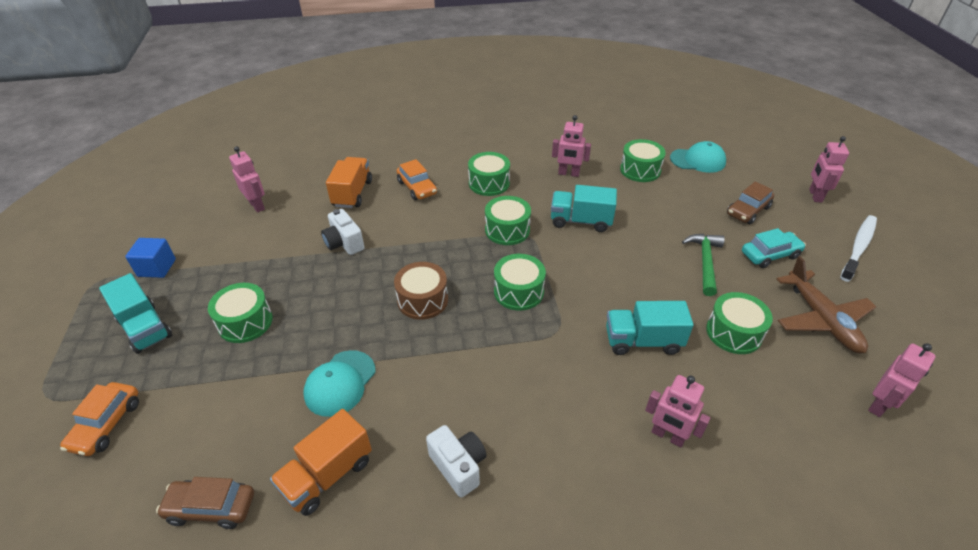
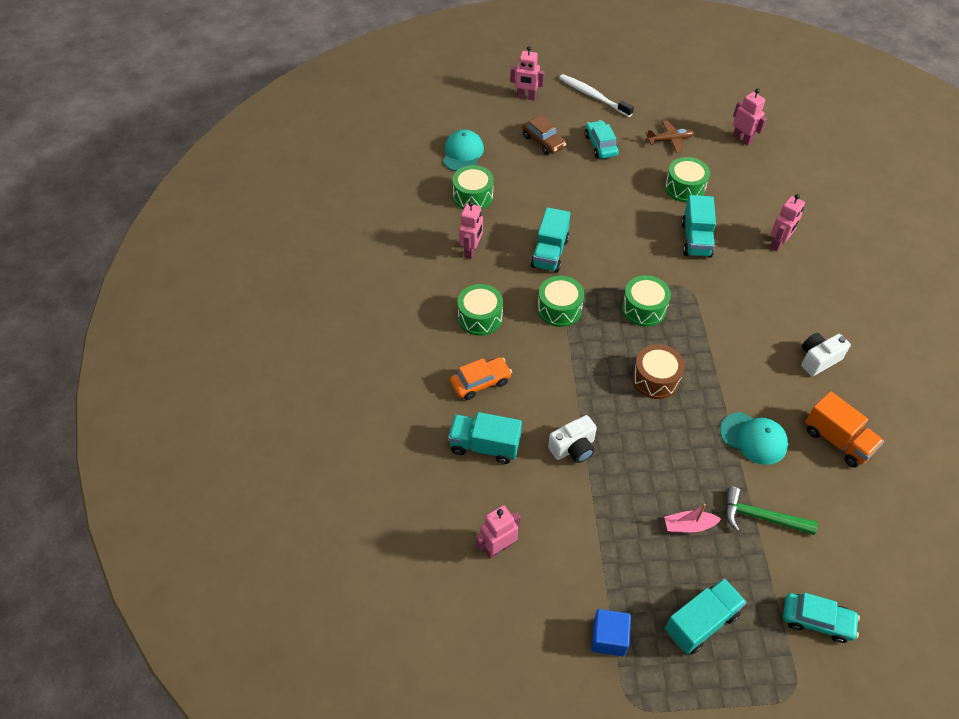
camera: 85 degrees left, 10 degrees up
(107, 424) = (817, 620): orange car -> turquoise car
(211, 508) = (876, 515): brown car -> none
(245, 322) = (689, 526): green drum -> pink boat
(352, 193) = (484, 446): orange truck -> turquoise truck
(705, 262) = (608, 184): green hammer -> green hammer (760, 517)
(821, 319) = (670, 140): brown plane -> brown plane, size x0.62

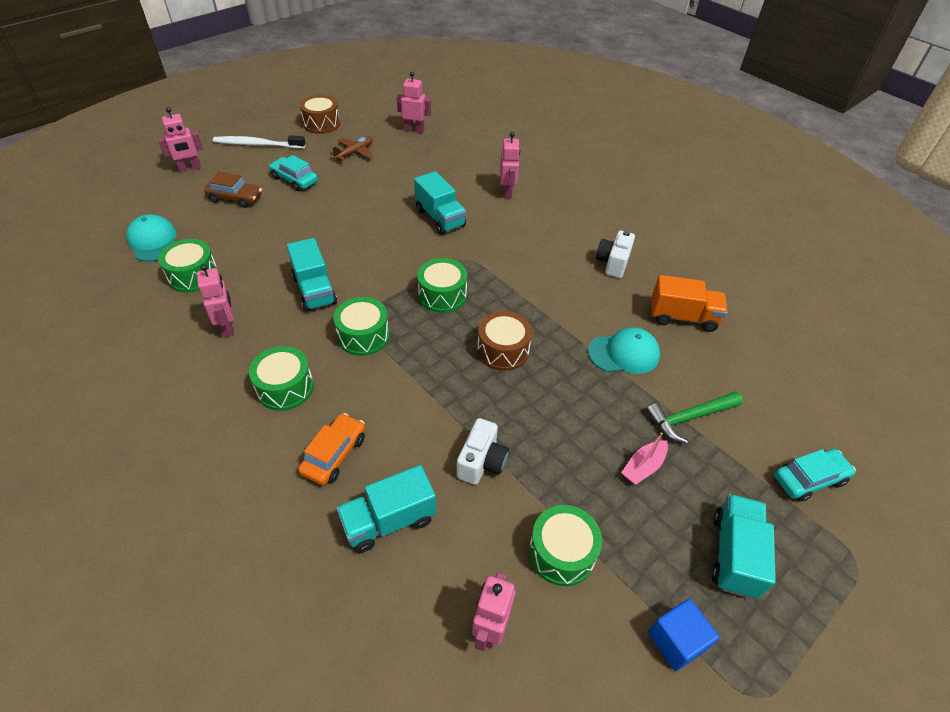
camera: 40 degrees left, 5 degrees down
(662, 97) = (322, 124): none -> brown drum
(685, 188) = (397, 183): green drum -> green drum (561, 553)

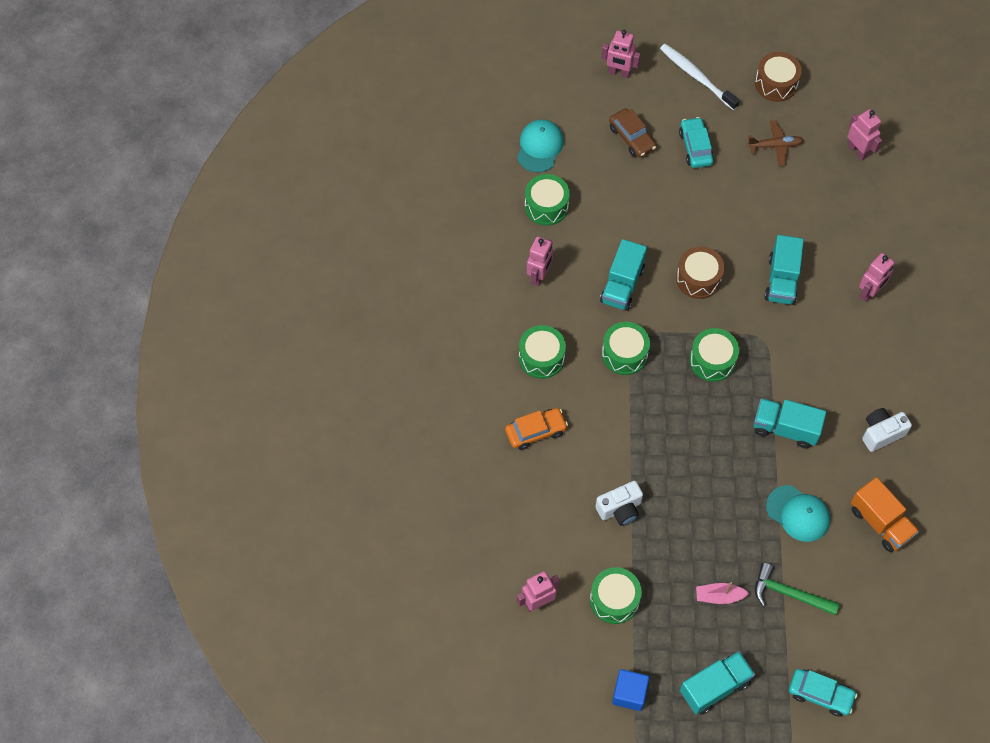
camera: 45 degrees right, 15 degrees up
(389, 521) = (534, 500): turquoise truck -> turquoise truck (785, 428)
(503, 350) = (712, 442): brown drum -> brown drum (698, 279)

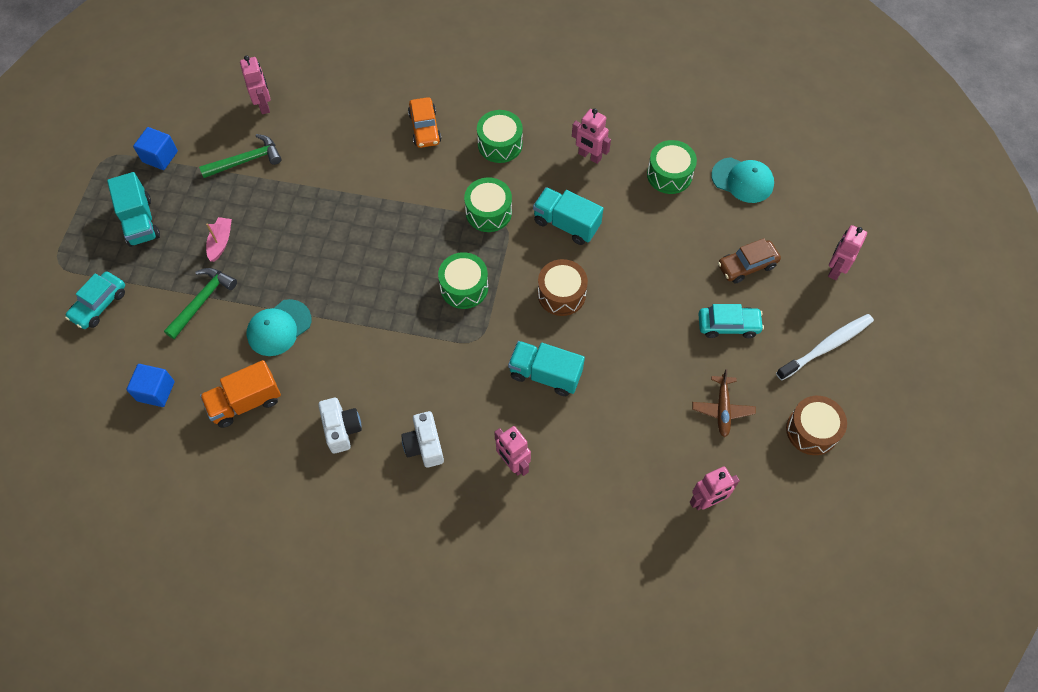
camera: 100 degrees right, 0 degrees up
(614, 599) = (246, 160): green drum -> green hammer
(620, 509) = (330, 180): white camera -> white camera (424, 445)
(785, 428) = (372, 337): turquoise truck -> none
(893, 607) = (156, 391): none -> blue cube

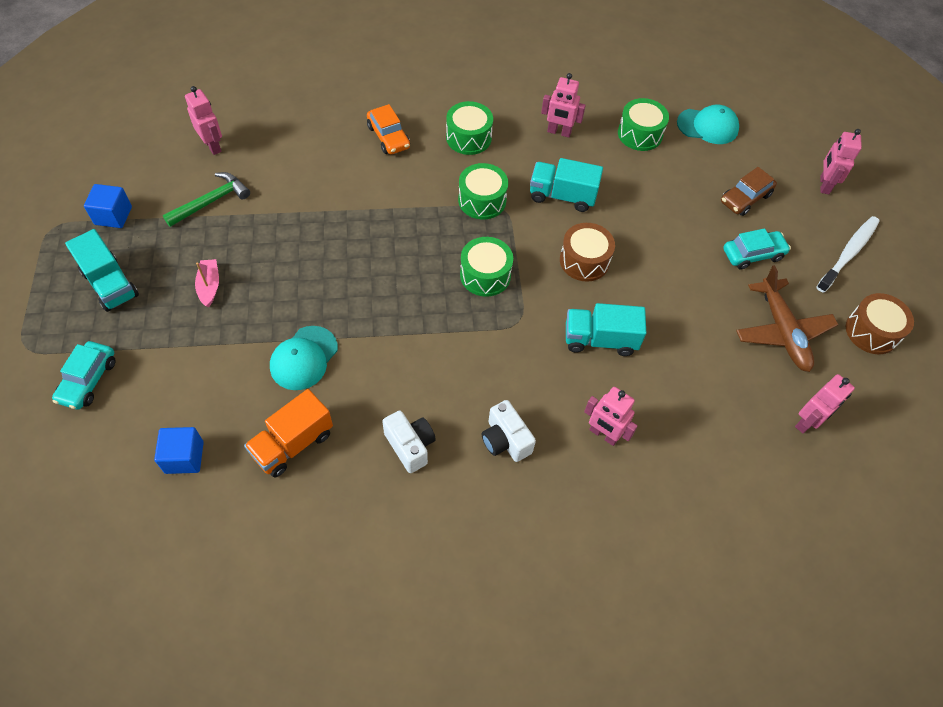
camera: 20 degrees left, 5 degrees down
(202, 301) = (208, 349): green hammer -> none
(722, 409) = (782, 332): brown plane -> brown plane, size x1.61

